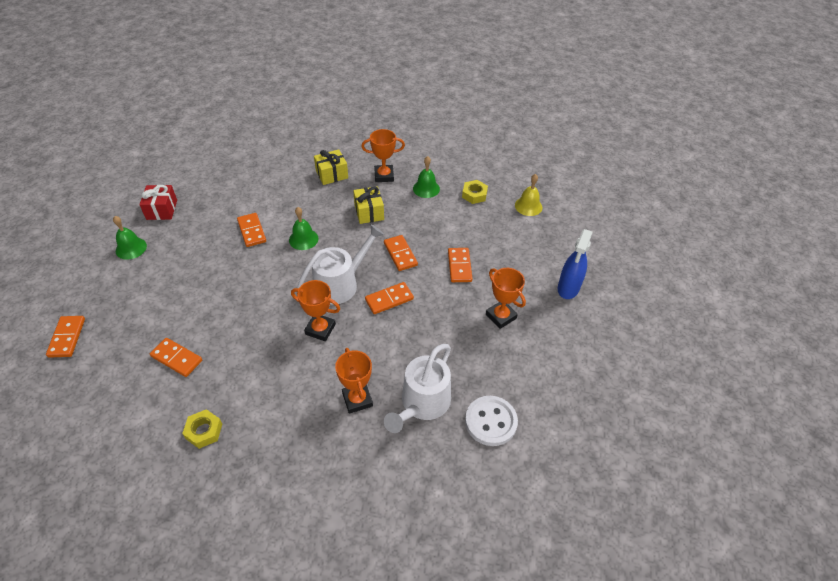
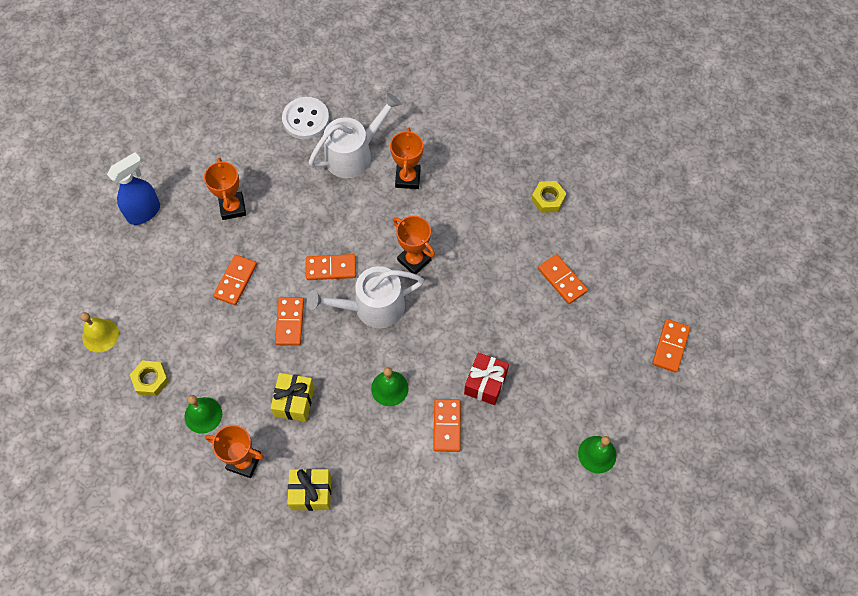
camera: 155 degrees left, 15 degrees up
(162, 210) = (552, 511): red gift -> red gift (485, 383)

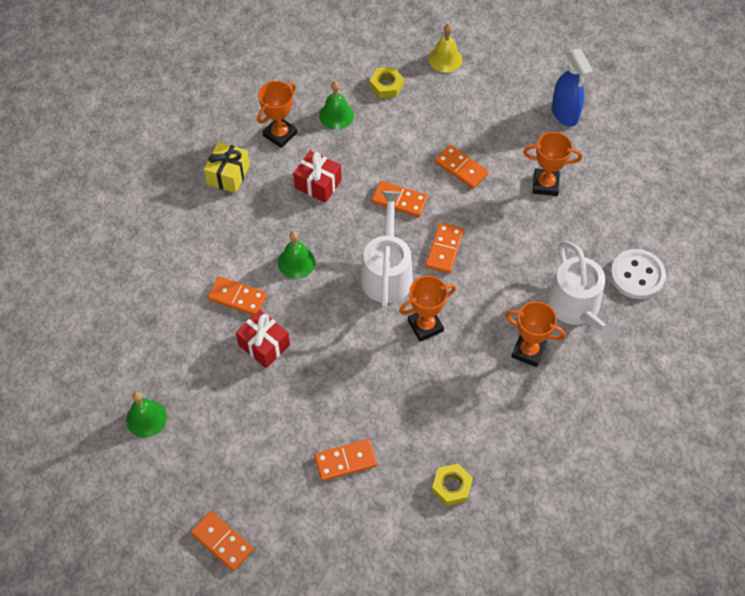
camera: 110 degrees right, 5 degrees down
(294, 401) = (318, 184): yellow gift -> red gift

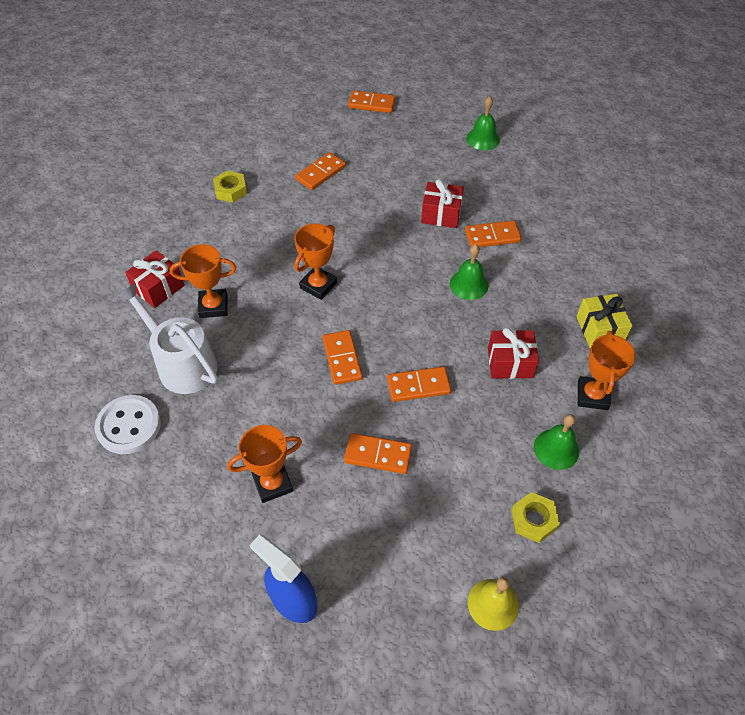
camera: 150 degrees right, 5 degrees down
(387, 272) = (382, 313): white watering can -> none
(571, 396) = (158, 288): none -> red gift

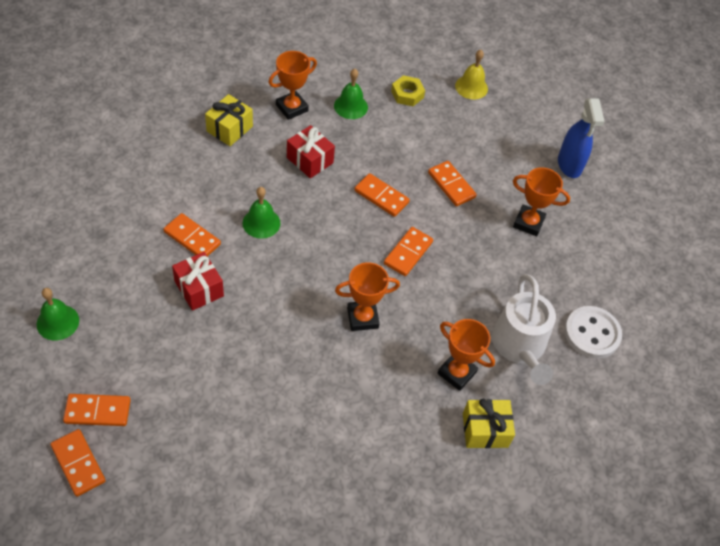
camera: 140 degrees left, 0 degrees up
(158, 288) = (485, 430): red gift -> yellow gift
(230, 190) = (330, 482): yellow nut -> none
(320, 173) = (233, 423): orange domino -> orange domino (97, 411)

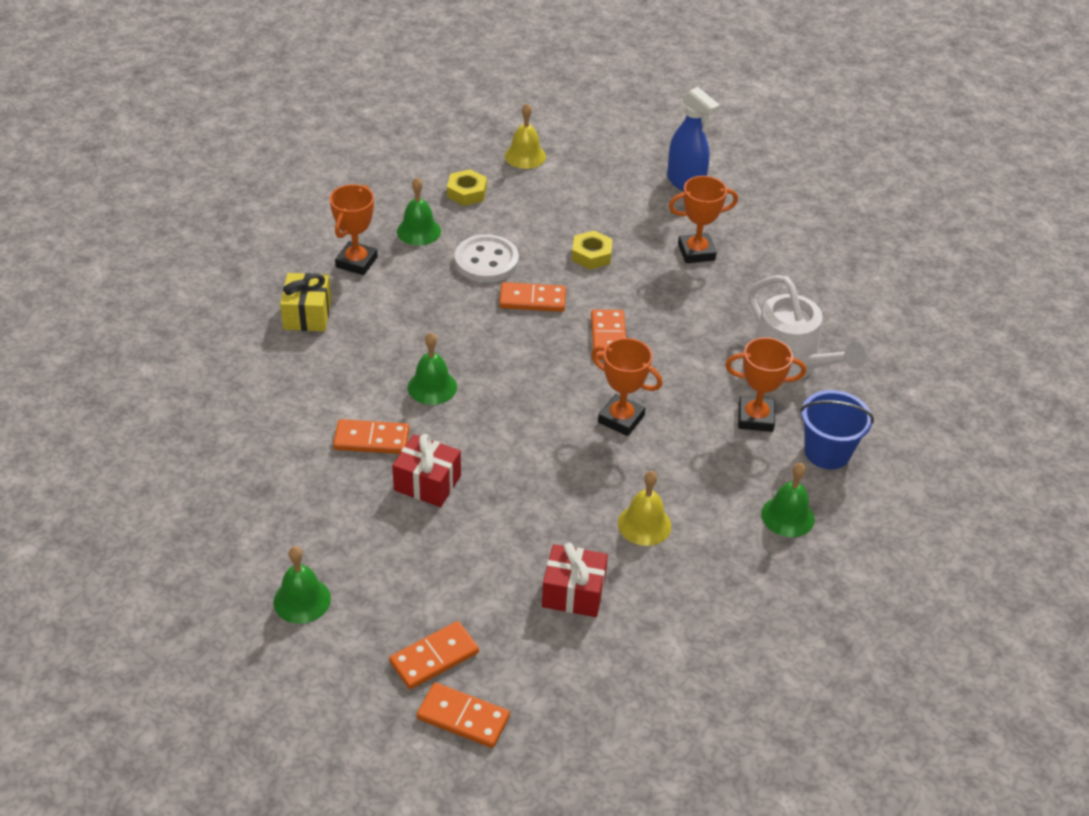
camera: 30 degrees left, 10 degrees down
(309, 404) = (644, 524): none -> yellow bell
(310, 160) = (425, 302): red gift -> red gift (573, 593)
(362, 318) = (621, 419): orange trophy -> orange trophy turned 75 degrees clockwise
(412, 460) = (787, 516): none -> green bell
(451, 185) = (591, 255): orange domino -> yellow nut
(485, 430) = (827, 452): yellow gift -> blue bucket
(592, 333) = (841, 318): white button -> white button (486, 261)

